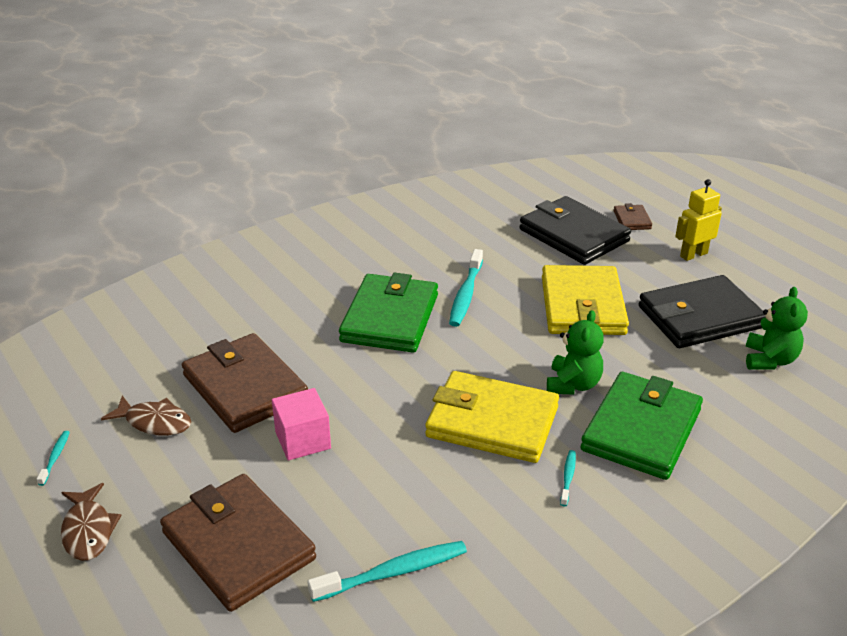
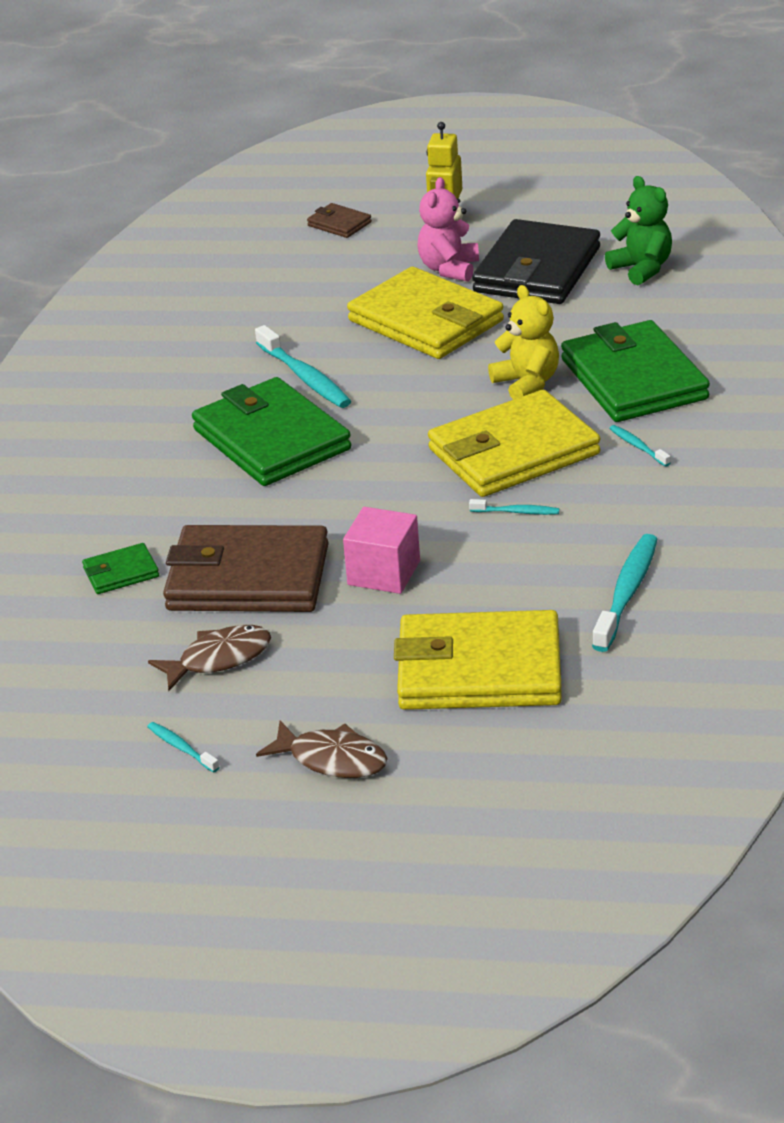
camera: 45 degrees left, 0 degrees up
(206, 338) = (121, 572): none -> green wallet
(238, 546) = (479, 669): brown wallet -> yellow wallet
(428, 462) = (516, 512): none -> turquoise toothbrush
(573, 235) = (309, 268): black wallet -> none
(573, 384) = (527, 383): green teddy bear -> yellow teddy bear
(648, 283) = (449, 269): none -> pink teddy bear

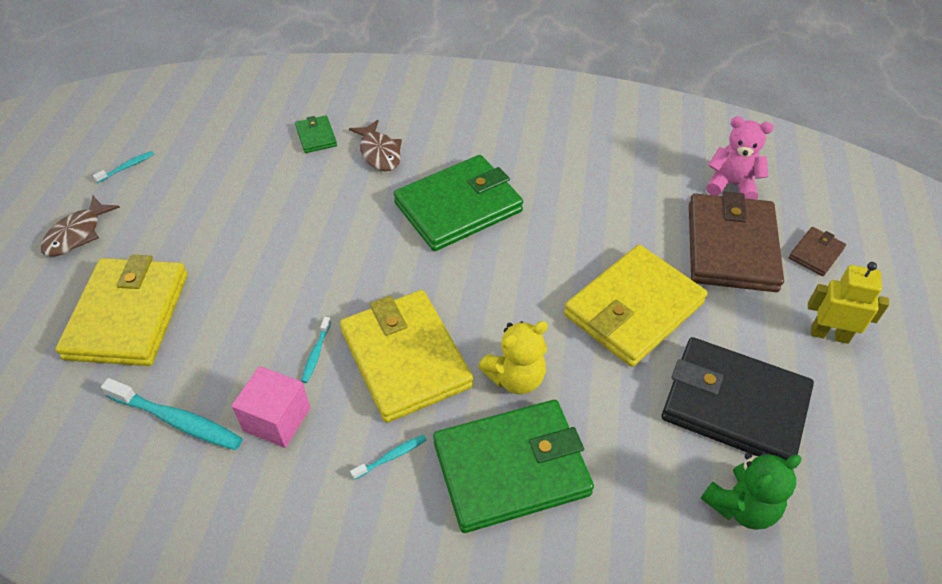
camera: 90 degrees right, 15 degrees up
(219, 659) = (205, 182): brown fish -> brown fish (379, 153)
(248, 577) = (287, 195): brown wallet -> brown wallet (731, 247)
(304, 377) = (546, 226): turquoise toothbrush -> none
(384, 573) = (265, 266): pink cube -> pink cube (277, 419)
(449, 269) = (733, 331): pink teddy bear -> pink teddy bear (731, 185)

